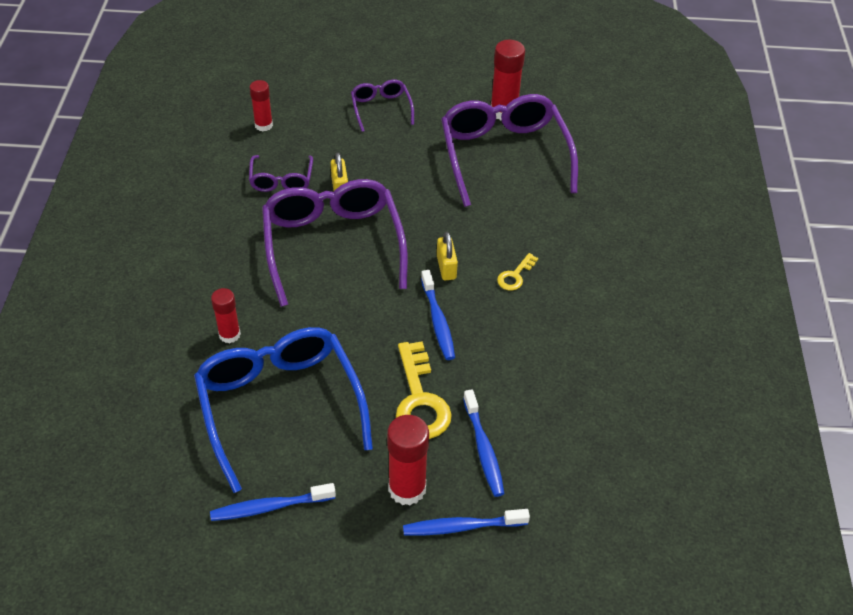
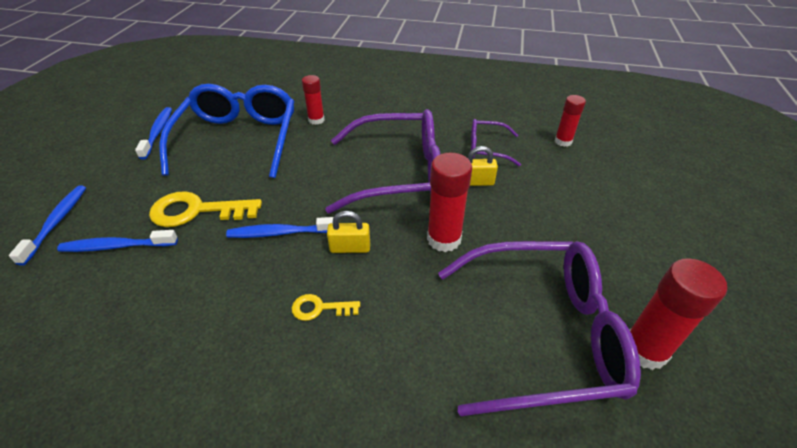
camera: 100 degrees right, 5 degrees down
(280, 405) = (238, 139): blue glasses -> blue glasses turned 75 degrees counterclockwise
(381, 108) = (612, 221): purple glasses -> none
(407, 488) = (118, 195): red glue stick -> red glue stick (444, 239)
(515, 276) = (319, 308): yellow key -> yellow key turned 45 degrees counterclockwise

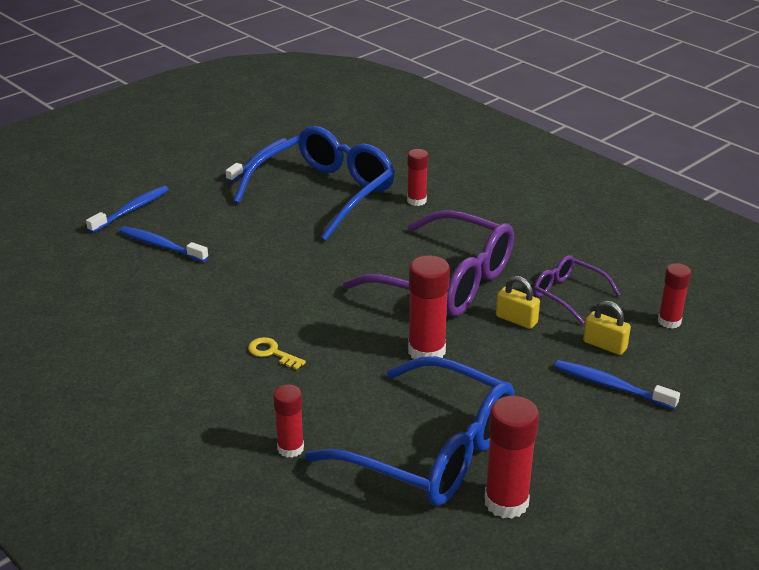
camera: 35 degrees right, 10 degrees down
(196, 211) = (239, 243): yellow key -> none
(280, 233) = (291, 287): blue toothbrush -> blue toothbrush (611, 386)
(350, 248) = (337, 322): yellow padlock -> yellow padlock (604, 345)
(431, 410) = (290, 448): none -> red glue stick
(542, 333) = (431, 450): purple glasses -> blue glasses

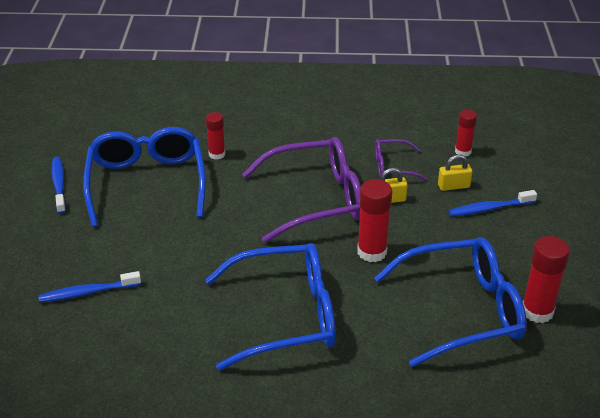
camera: 45 degrees left, 5 degrees up
(131, 210) = (17, 280): blue toothbrush -> none
(272, 353) = (286, 316): yellow key -> blue glasses
(290, 448) = (390, 367): red glue stick -> none

